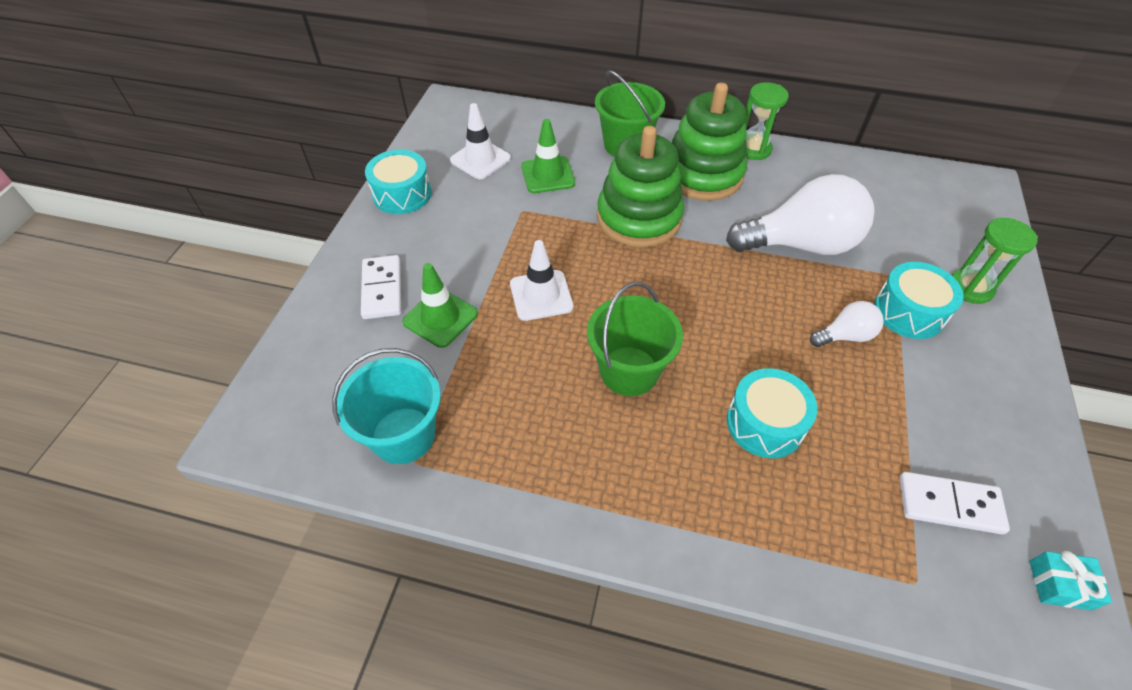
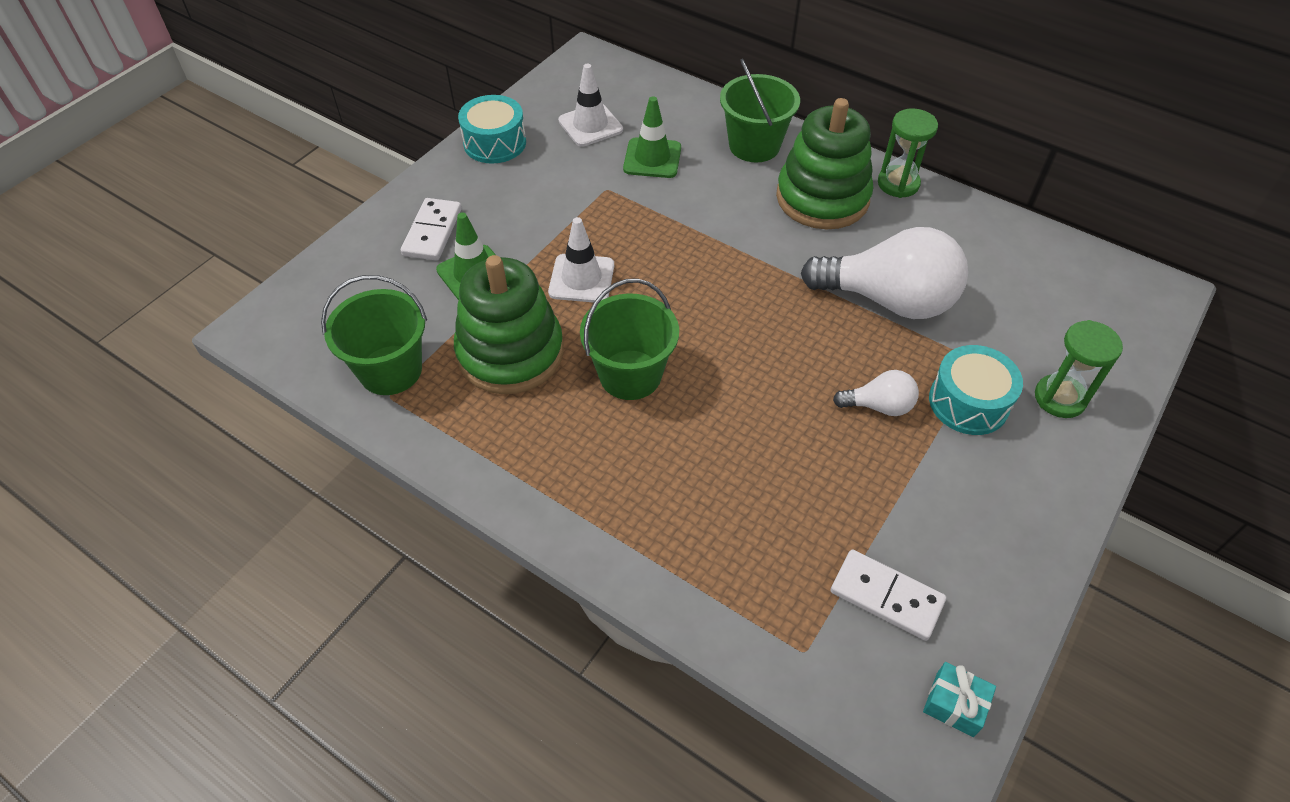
camera: 20 degrees right, 0 degrees up
(403, 435) = (390, 370): turquoise bucket -> green bucket
(639, 218) = (724, 227): green stacking toy -> green stacking toy (510, 353)
(765, 423) = (739, 463): turquoise drum -> none

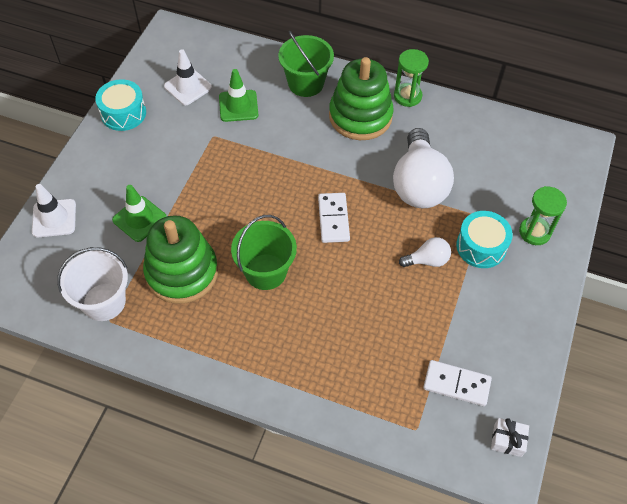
camera: 15 degrees left, 5 degrees up
(390, 370) = (104, 302): green bucket -> white bucket
(432, 232) = (100, 192): white domino -> white domino (333, 219)
(581, 279) = (214, 208): white traffic cone -> white traffic cone (54, 218)
(888, 300) = (418, 184): white light bulb -> white light bulb turned 90 degrees clockwise
(954, 704) = (507, 440): turquoise gift -> white gift

